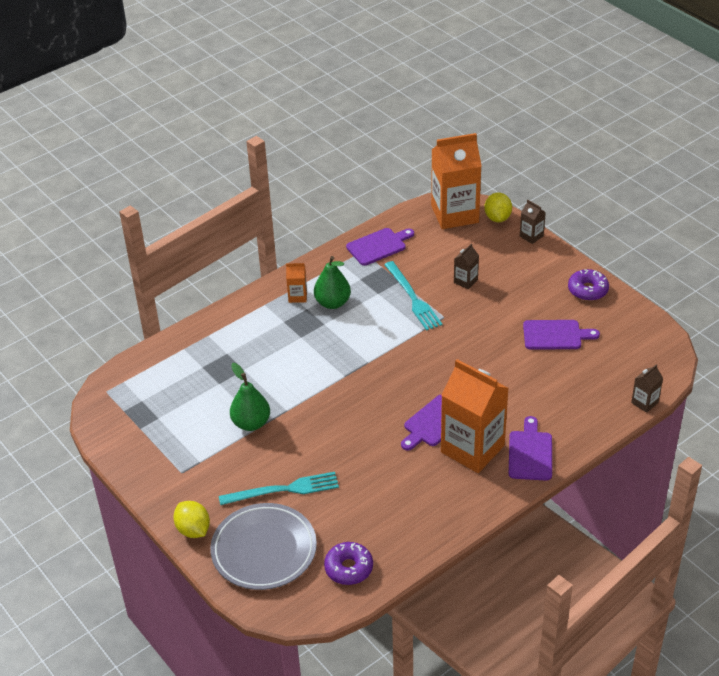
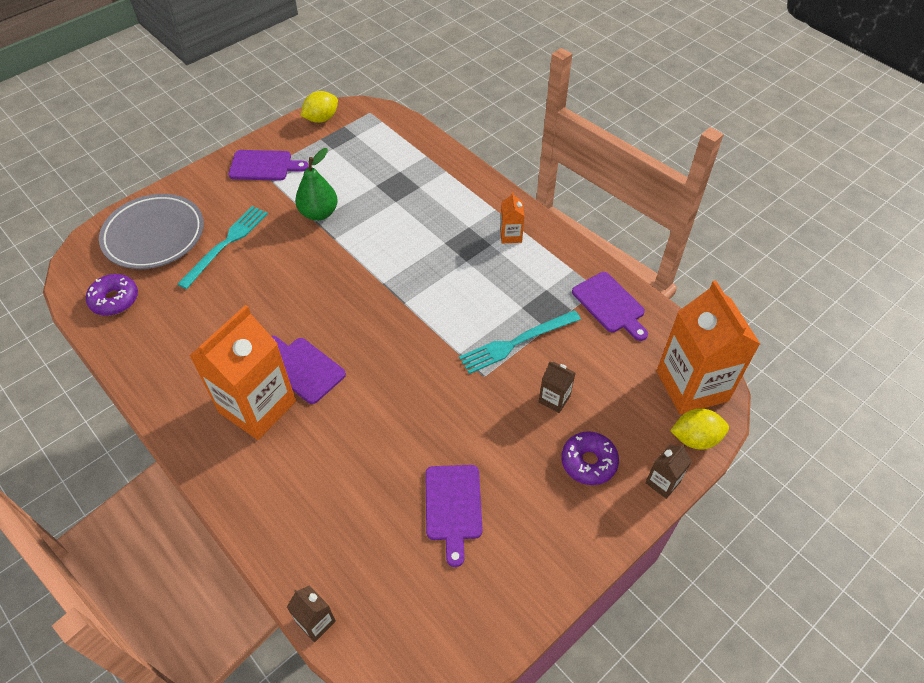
camera: 85 degrees right, 10 degrees up
(193, 530) = (190, 186): yellow lemon -> yellow lemon (321, 119)
(283, 490) = (226, 244): turquoise fork -> turquoise fork turned 135 degrees counterclockwise
(333, 303) = (502, 266): green pear -> none
(530, 453) = (242, 468): purple cutting board -> purple cutting board (264, 166)
(587, 290) = (551, 556): purple donut -> purple donut (588, 462)

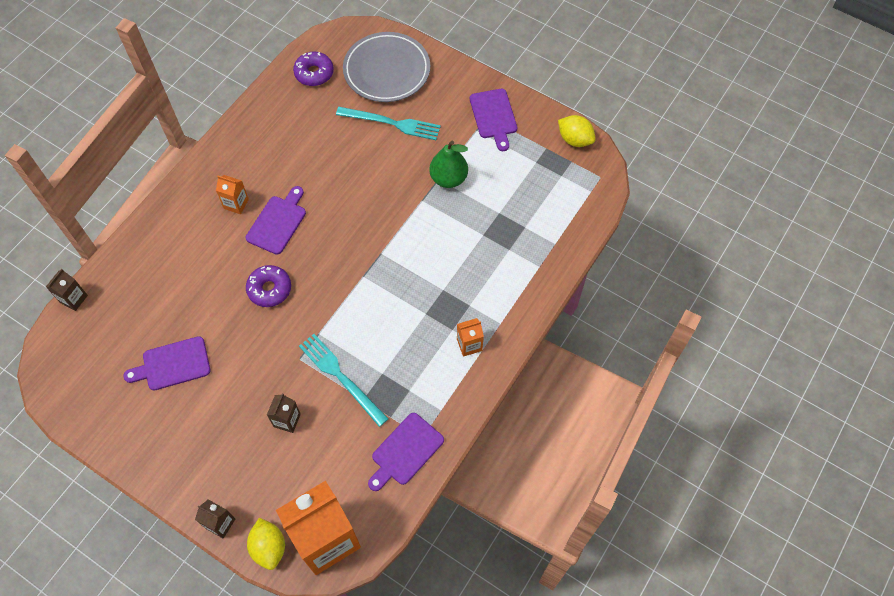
camera: 75 degrees right, 10 degrees up
(257, 406) = (236, 204): orange carton -> orange carton, size x0.43
(588, 462) = (229, 459): purple donut -> purple donut (269, 289)

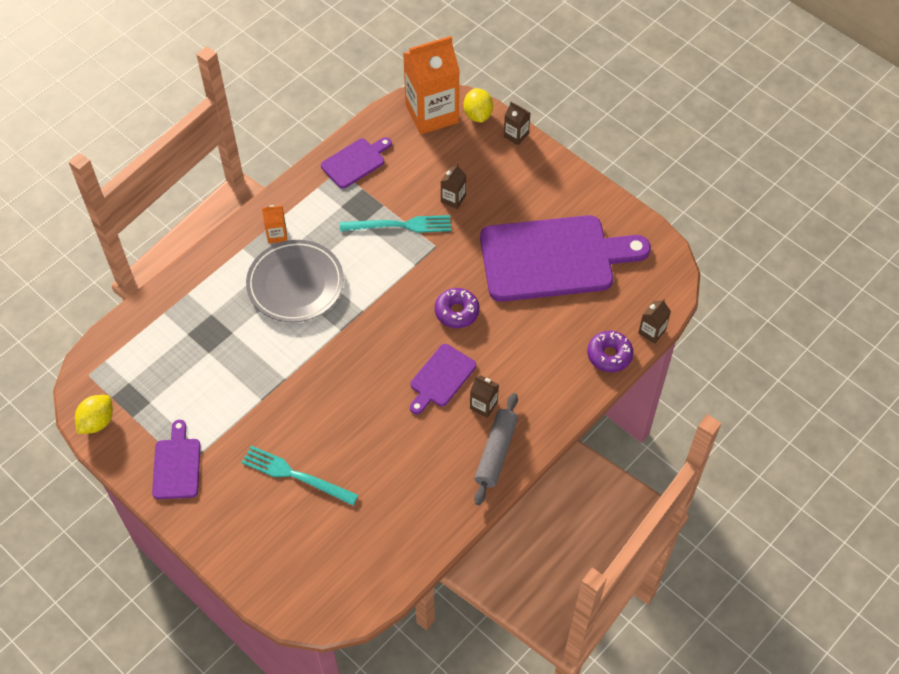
camera: 170 degrees left, 5 degrees down
(173, 364) = (553, 258): purple cutting board -> purple cutting board, size x2.14
(222, 166) = (496, 452): none -> grey rolling pin
(236, 204) = (483, 405): orange carton -> brown carton
(314, 73) = (375, 560): purple donut -> purple donut (609, 355)
(341, 377) = (400, 225): turquoise fork -> turquoise fork turned 60 degrees counterclockwise
(387, 70) = (285, 549): grey plate -> grey plate (295, 284)
(448, 178) = (250, 398): green pear -> none
(574, 139) = (97, 422): yellow lemon -> yellow lemon turned 75 degrees clockwise

